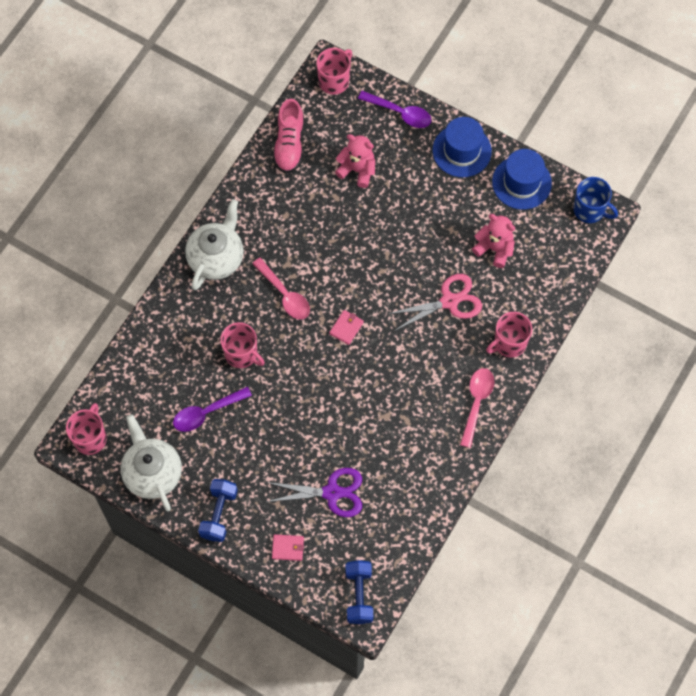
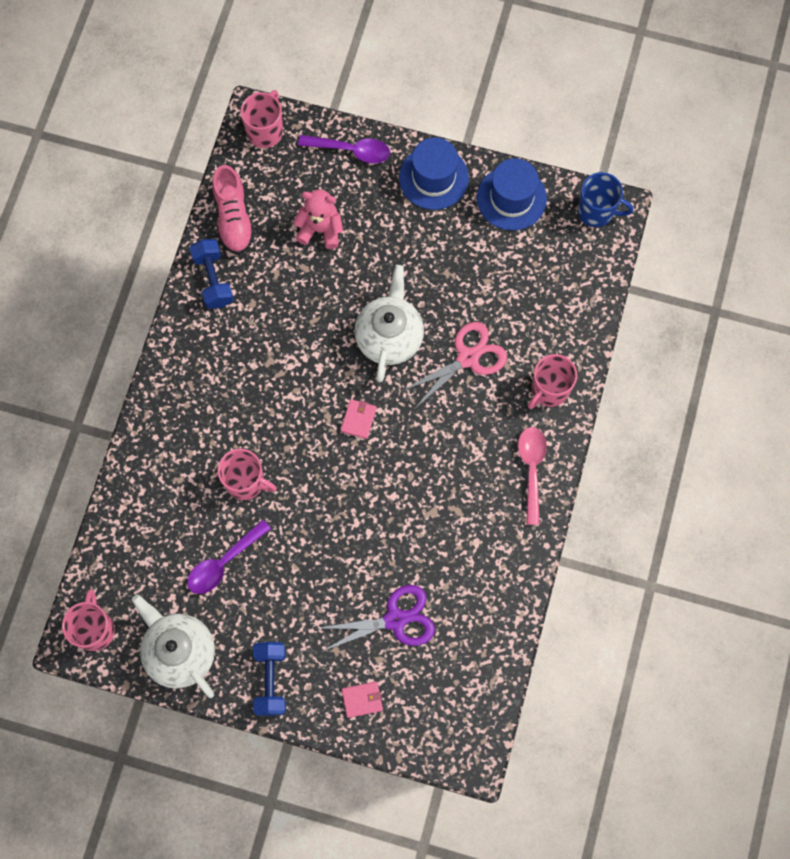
camera: 15 degrees left, 5 degrees up
(216, 258) = (185, 374): white teapot -> white teapot (389, 336)
(285, 294) = (277, 398): pink spoon -> none
(359, 595) = (460, 734): blue dumbbell -> blue dumbbell (213, 280)
(494, 249) = (502, 283): pink teddy bear -> none

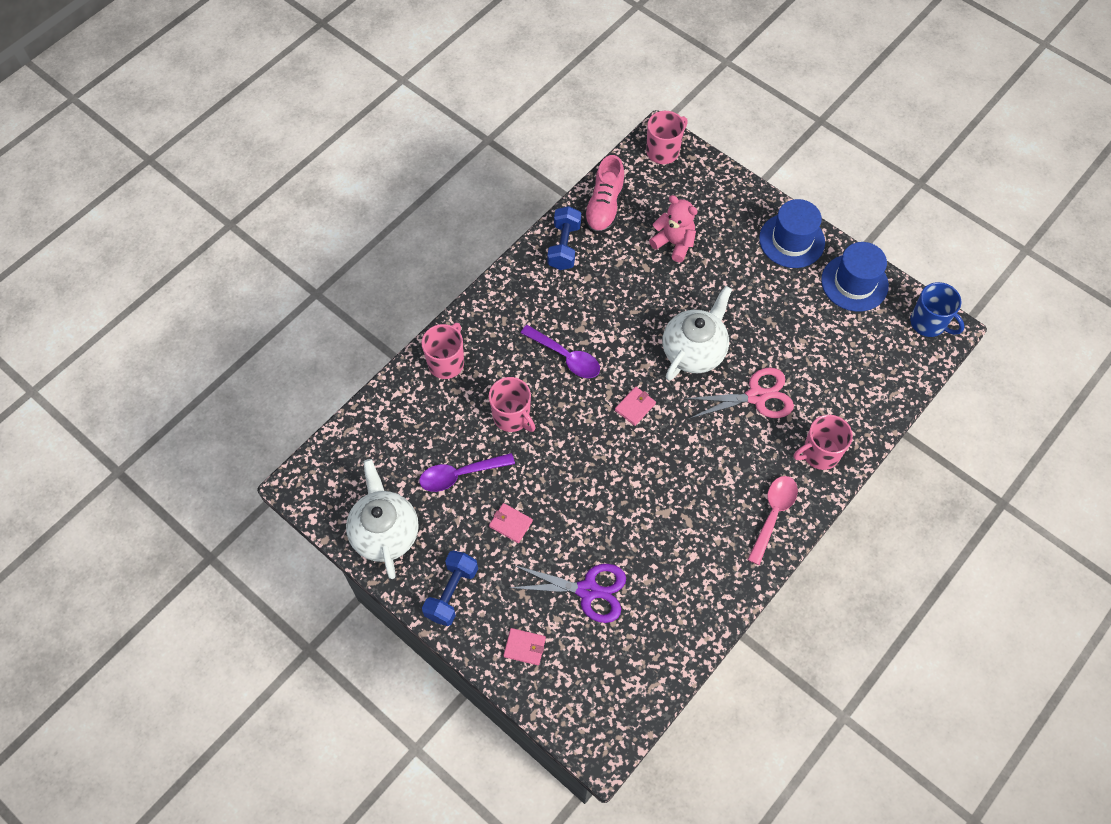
camera: 25 degrees right, 10 degrees down
(95, 629) = (323, 482): pink mug -> pink mug (446, 362)
(294, 589) = (510, 524): none -> pink wallet
(351, 150) = (729, 192): purple spoon -> purple spoon (566, 357)

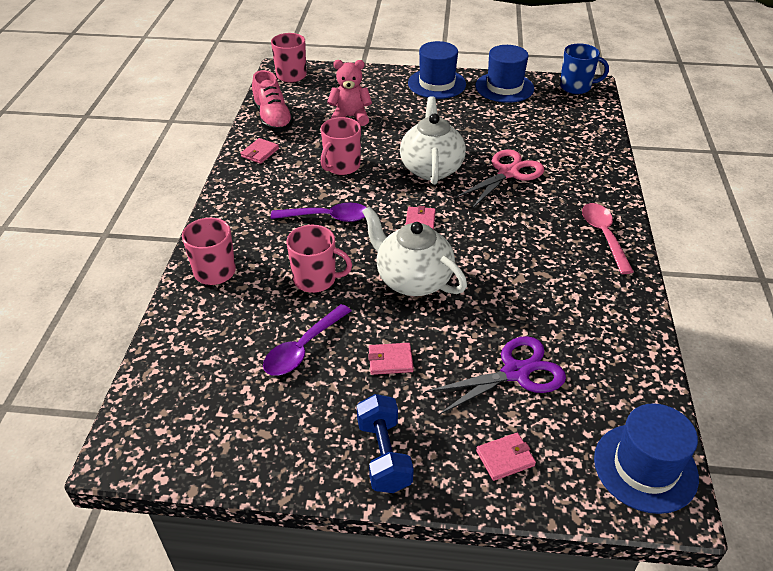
camera: 35 degrees left, 20 degrees down
(385, 532) = (261, 442): white teapot -> white teapot (412, 280)
(564, 246) = (260, 152): blue dumbbell -> pink wallet
(608, 716) = (645, 467): none -> blue hat
(819, 453) = (591, 183): pink mug -> pink mug (342, 166)

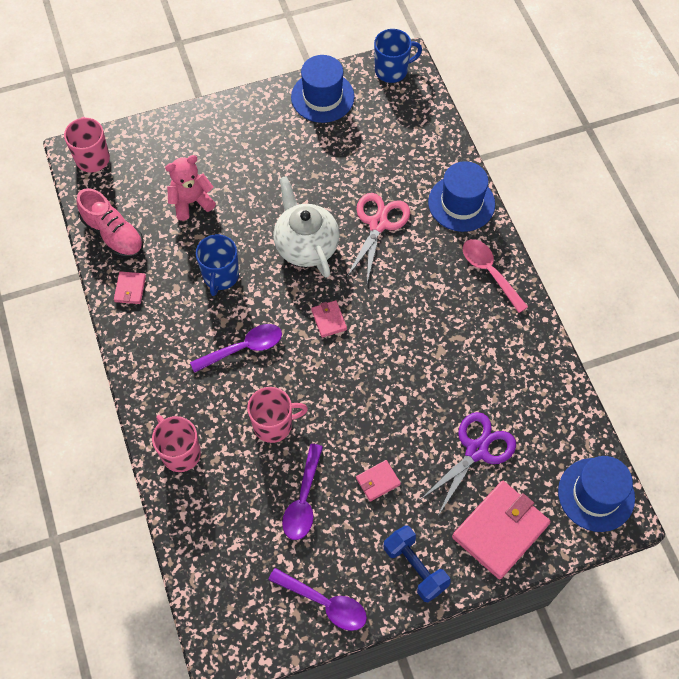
camera: 25 degrees left, 20 degrees up
(262, 448) = (324, 603): none -> purple spoon
(342, 166) = (220, 276): pink mug -> blue mug
(412, 280) = (354, 390): white teapot -> none
(436, 84) = (252, 116): blue hat -> blue hat (461, 203)
(505, 458) = (500, 530): pink wallet -> pink wallet, size x2.14

